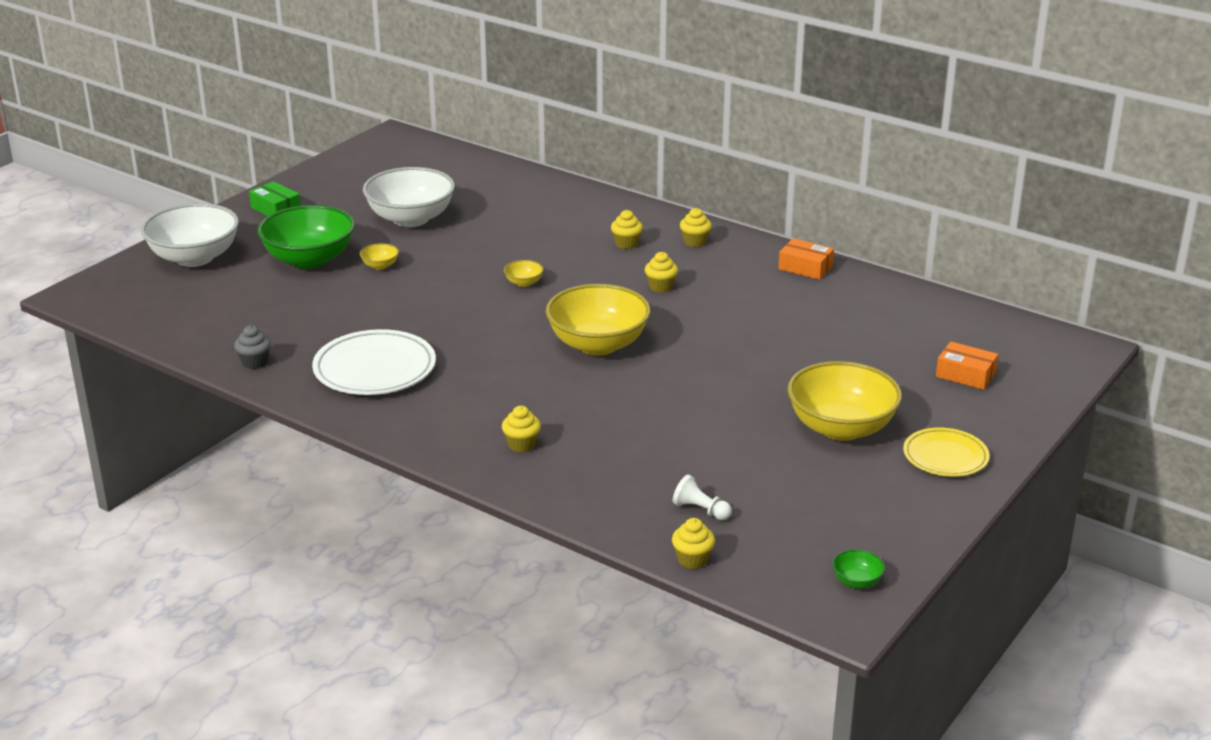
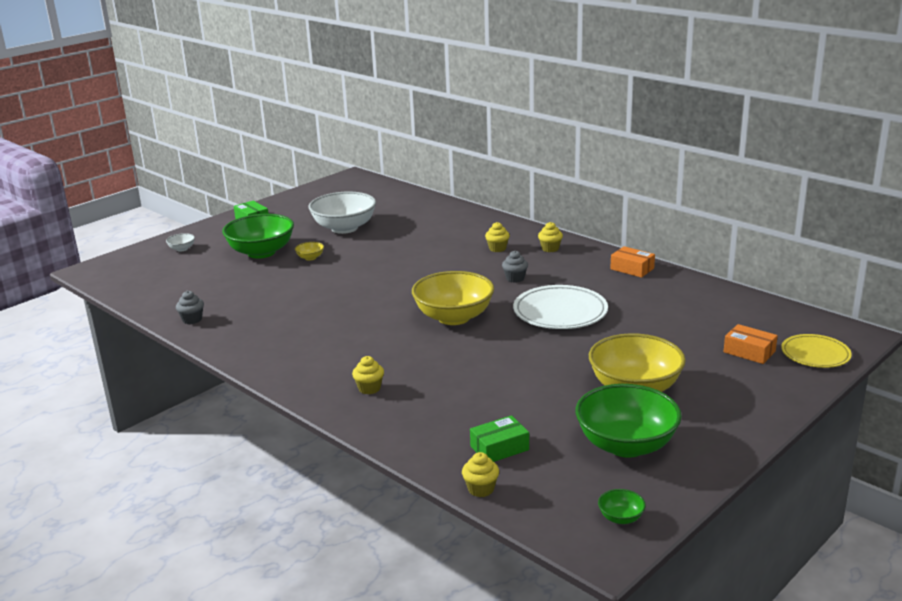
camera: 10 degrees right, 5 degrees down
(194, 258) = (182, 249): white bowl -> white bowl, size x0.41
(375, 369) = (278, 328): white plate -> white plate (560, 312)
(524, 283) = (411, 272): yellow bowl -> none
(661, 287) = (515, 278): yellow cupcake -> grey cupcake
(700, 510) = (499, 448): white pawn -> green box
(845, 498) = (626, 445): none -> green bowl
(945, 457) = (720, 416): yellow plate -> yellow plate (815, 354)

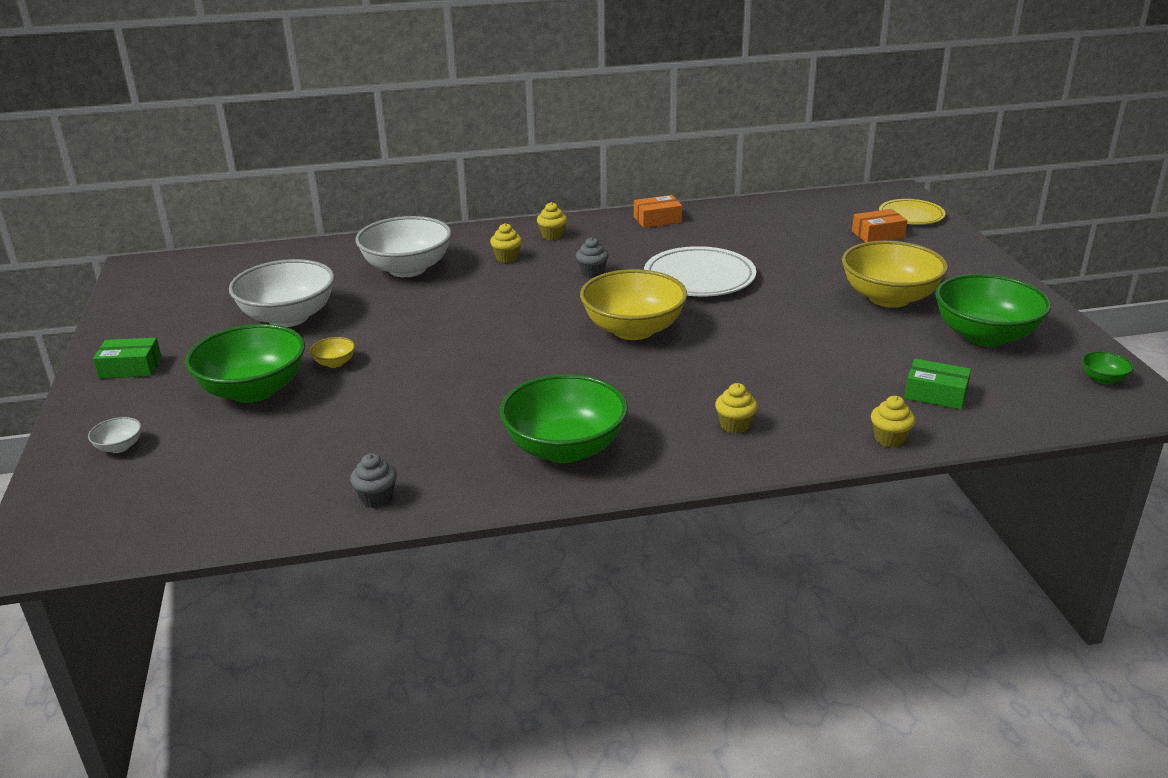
camera: 55 degrees left, 5 degrees up
(287, 347) = (565, 448): none -> green bowl
(441, 230) = (407, 269): none -> white bowl
(481, 489) = (1004, 428): yellow cupcake -> yellow cupcake (889, 439)
(499, 448) = (935, 394): green box -> green box turned 75 degrees counterclockwise

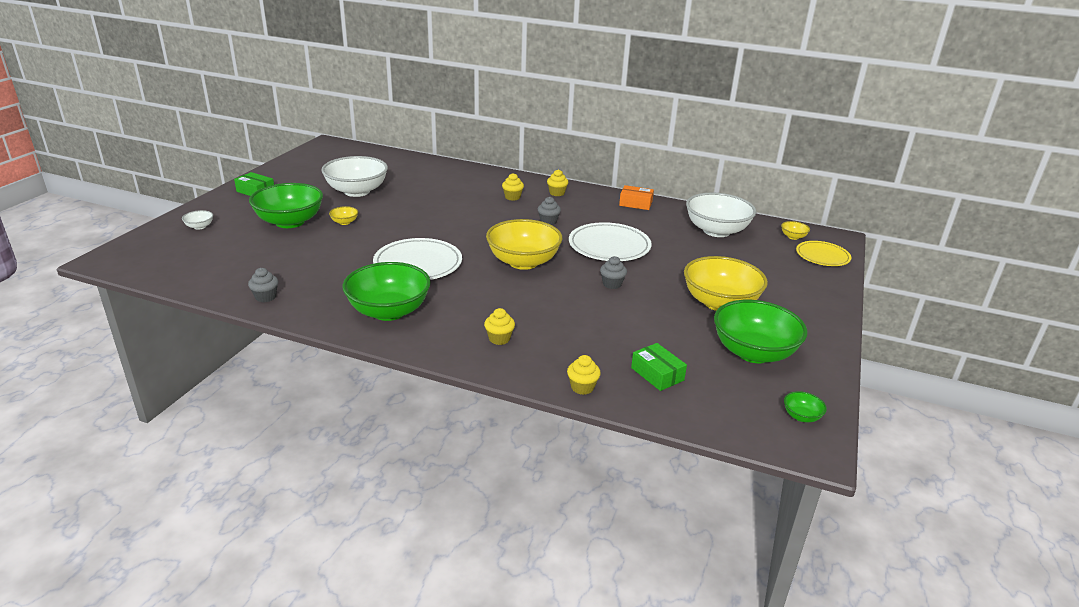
camera: 30 degrees right, 0 degrees up
(407, 269) = (450, 186): white bowl -> white bowl (716, 231)
(514, 379) = (418, 264): none -> white plate
(761, 318) = (612, 284): none -> grey cupcake
(859, 204) = (793, 237): none -> yellow bowl
(878, 234) = (776, 260): orange box -> none

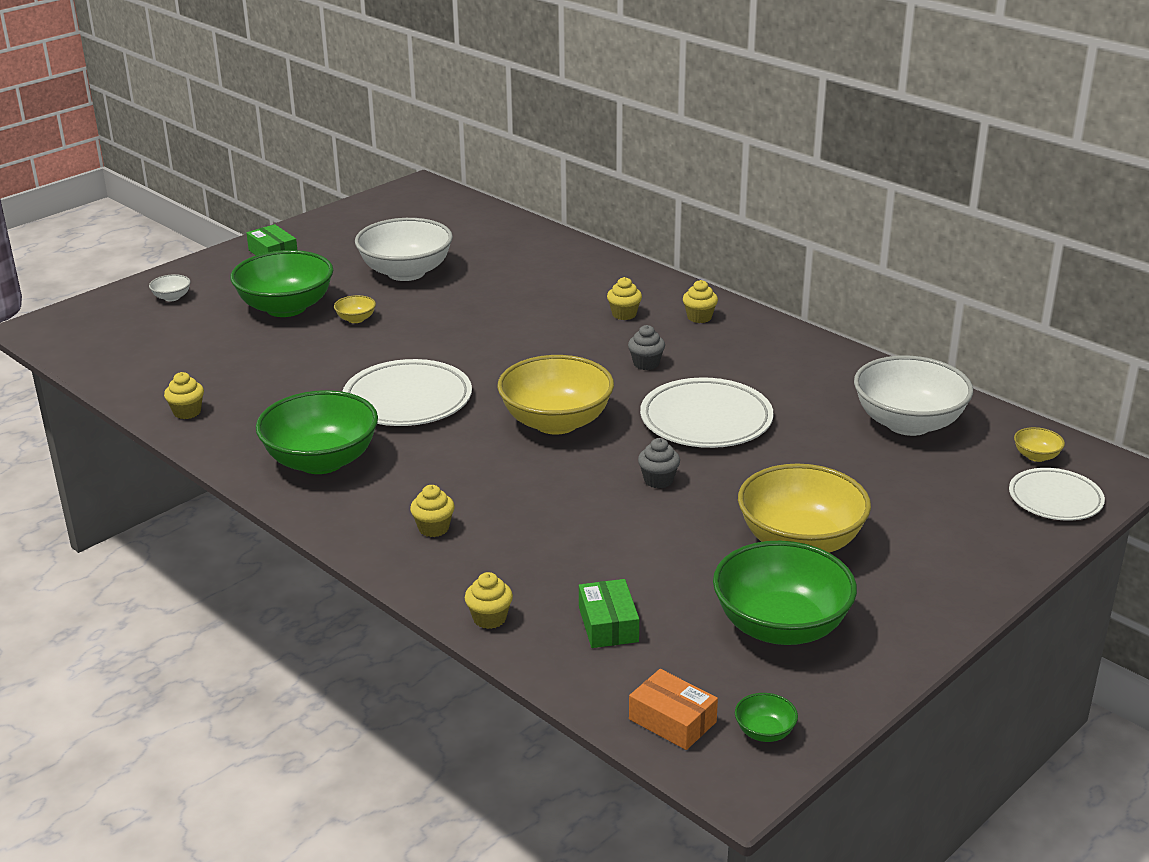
camera: 25 degrees right, 0 degrees up
(265, 297) = (187, 412): grey cupcake -> yellow cupcake
(635, 203) = (813, 354): orange box -> orange box (672, 720)
(822, 256) = (1055, 499): yellow plate -> white plate

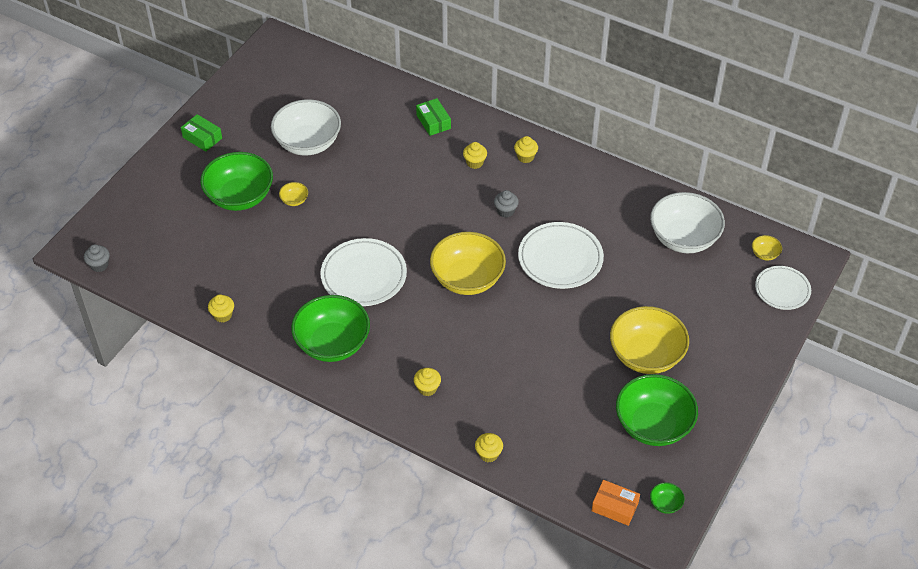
camera: 15 degrees left, 20 degrees up
(172, 297) = (152, 200): white bowl -> none
(608, 624) = (557, 444): green box -> green box (433, 122)
(658, 480) = (548, 319): grey cupcake -> grey cupcake (99, 265)

